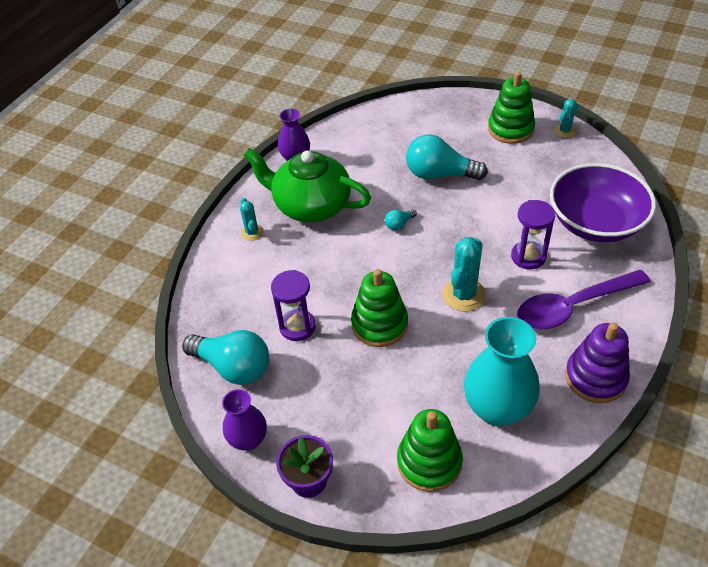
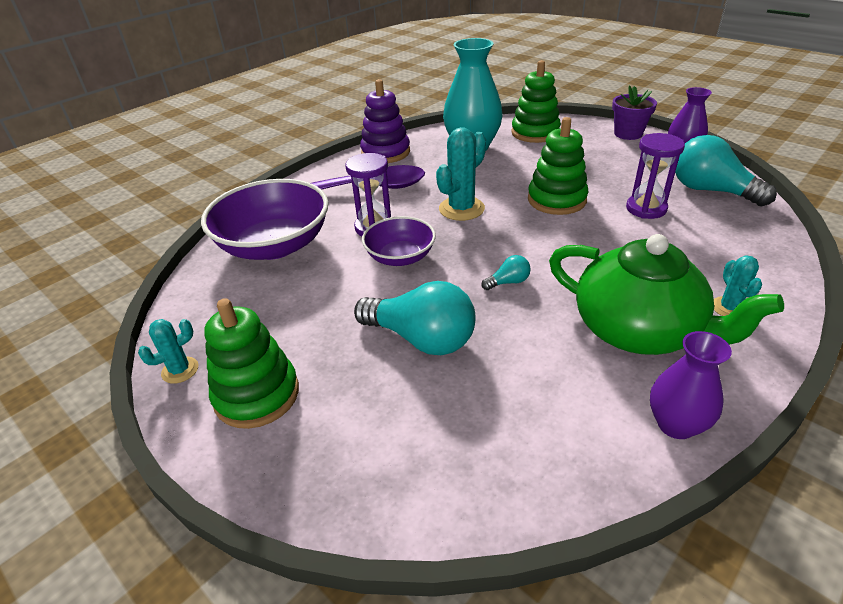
camera: 165 degrees left, 10 degrees down
(488, 231) = (400, 257): none -> purple bowl

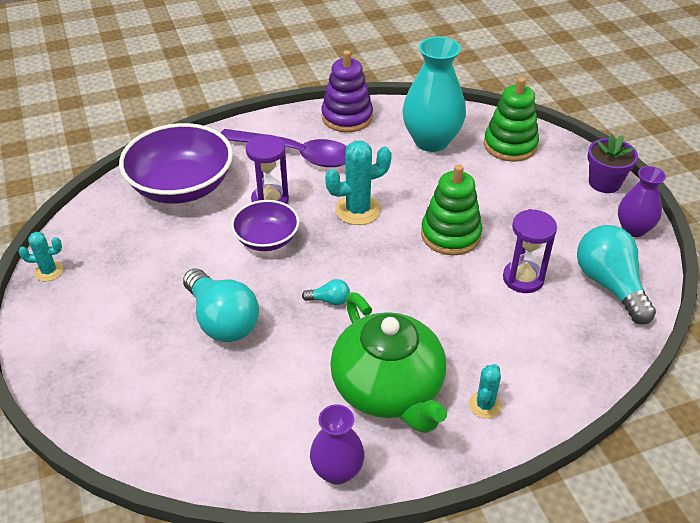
camera: 25 degrees right, 5 degrees up
(257, 395) = (83, 313): green stacking toy -> none

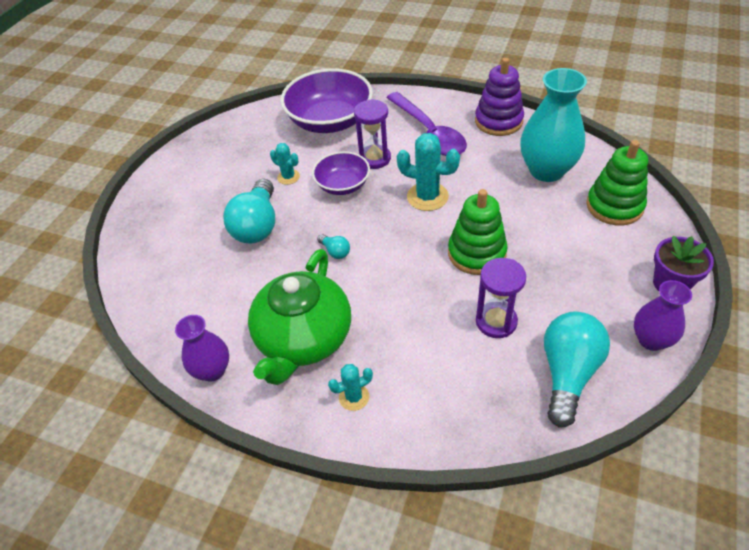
camera: 45 degrees right, 5 degrees up
(49, 271) = (202, 139): turquoise cactus -> turquoise cactus (288, 177)

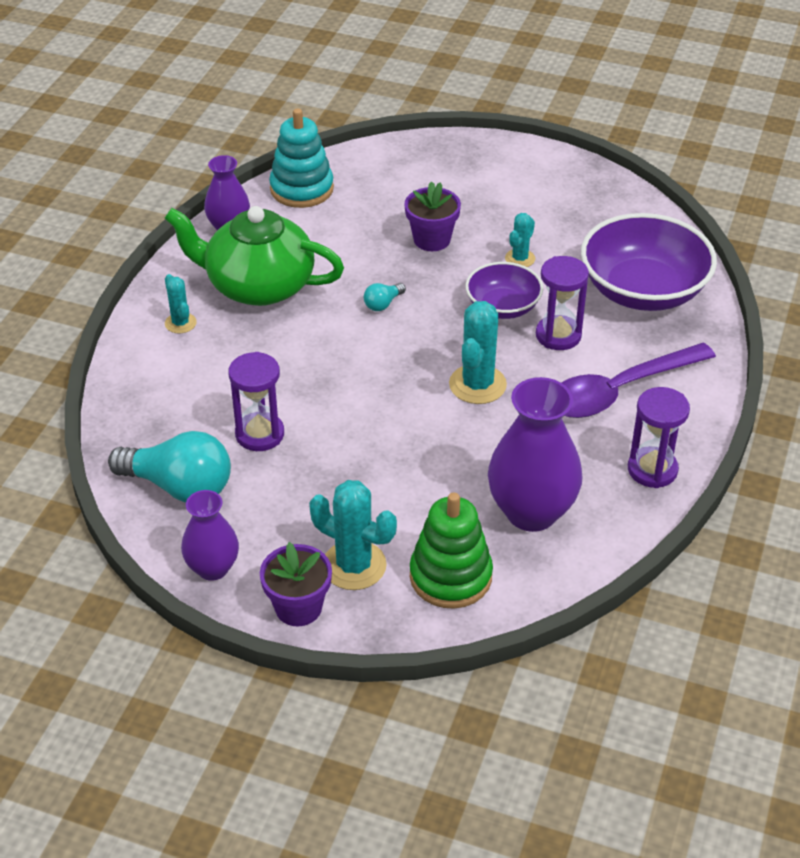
camera: 85 degrees right, 5 degrees down
(165, 316) = (301, 189): none -> turquoise stacking toy
(257, 225) = (432, 239): turquoise light bulb -> purple flower pot
(476, 253) = (369, 425): green stacking toy -> none
(498, 121) = (652, 470): purple stacking toy -> purple hourglass
(546, 170) = (531, 512): turquoise vase -> purple vase
(620, 255) = (354, 565): none -> turquoise cactus

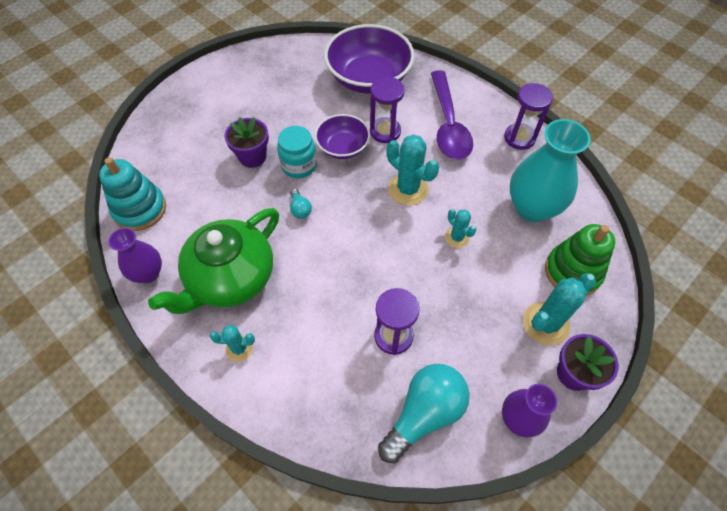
camera: 65 degrees left, 15 degrees up
(446, 280) = (299, 165): none -> turquoise jar
(520, 258) = (303, 120): turquoise cactus -> turquoise cactus (457, 237)
(531, 512) = (532, 208): purple vase -> turquoise vase

